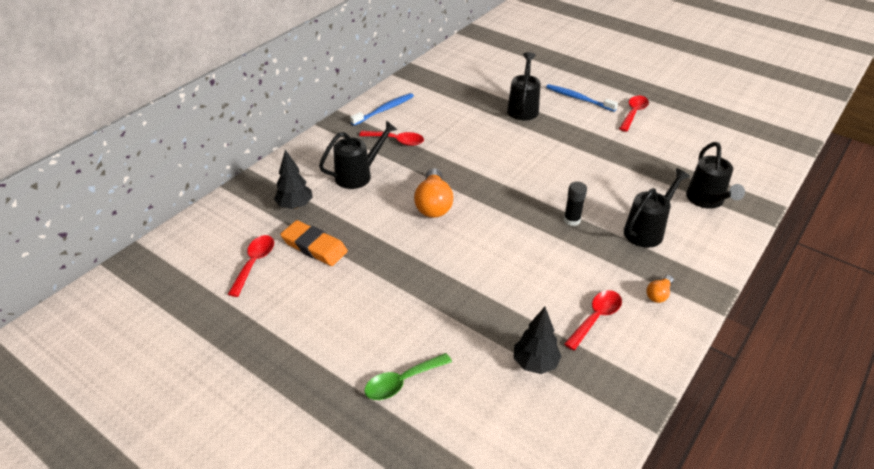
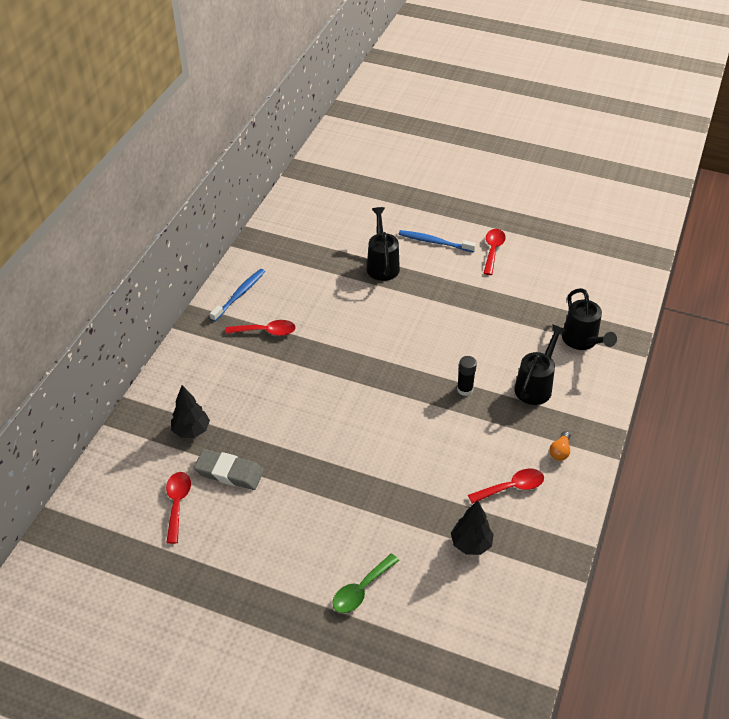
camera: 15 degrees left, 5 degrees up
(314, 246) = (229, 472): orange eraser -> grey eraser
(358, 175) = (242, 381): black watering can -> none
(433, 204) = (329, 400): orange light bulb -> none
(596, 318) = (511, 487): red spoon -> red spoon turned 45 degrees clockwise

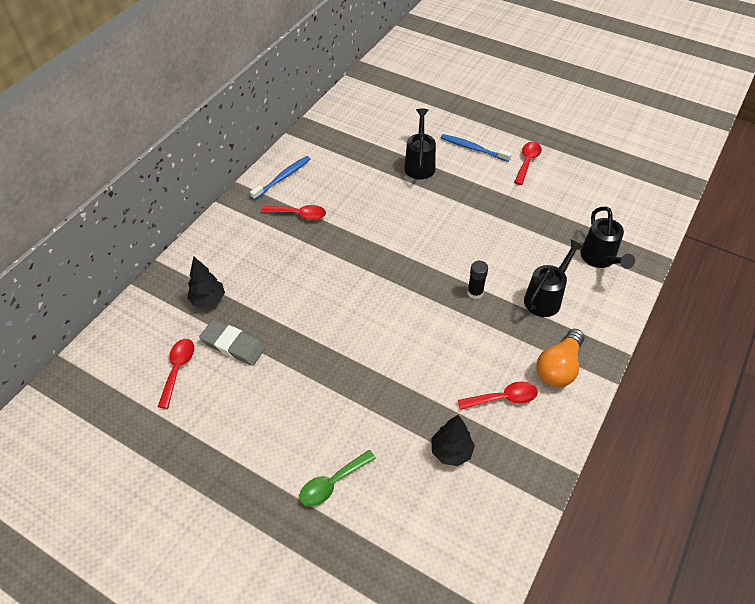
camera: 10 degrees right, 5 degrees up
(560, 451) = (558, 367): orange light bulb -> orange light bulb, size x1.96

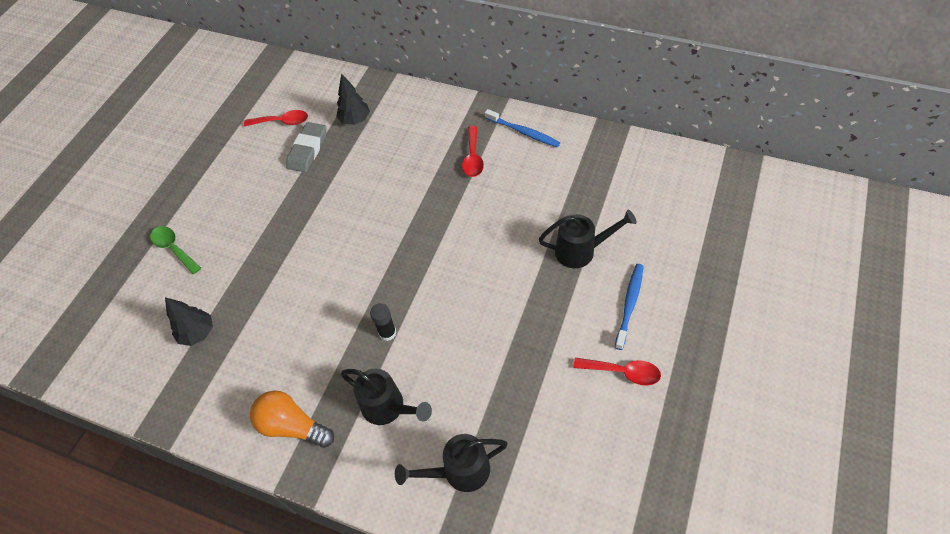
camera: 85 degrees right, 5 degrees up
(503, 398) = (254, 373): red spoon -> none

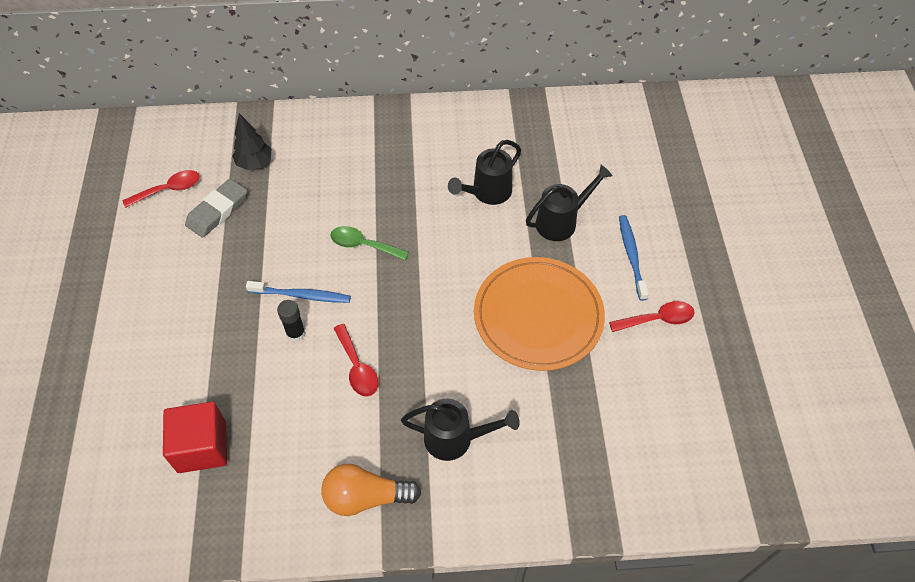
camera: 30 degrees left, 0 degrees up
(174, 248) = (117, 368): green spoon -> green spoon (363, 245)
(198, 333) = (202, 447): black tree -> red cube
(307, 150) = (217, 211): grey eraser -> grey eraser turned 45 degrees clockwise
(387, 333) = (414, 367): black glue stick -> black glue stick (296, 333)
(459, 471) = (558, 469): black watering can -> black watering can (487, 192)
(473, 157) = (406, 164): red spoon -> red spoon (357, 367)
(515, 328) = (538, 316): none -> orange plate
(523, 132) = (444, 124): blue toothbrush -> blue toothbrush (302, 295)

